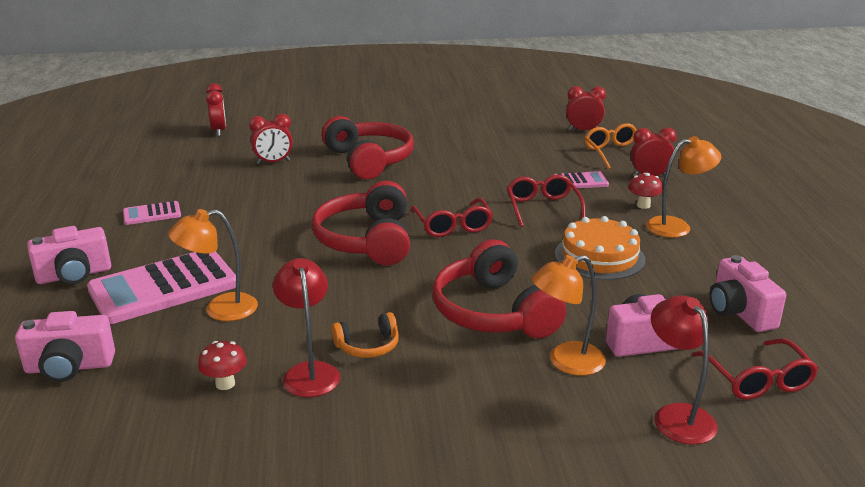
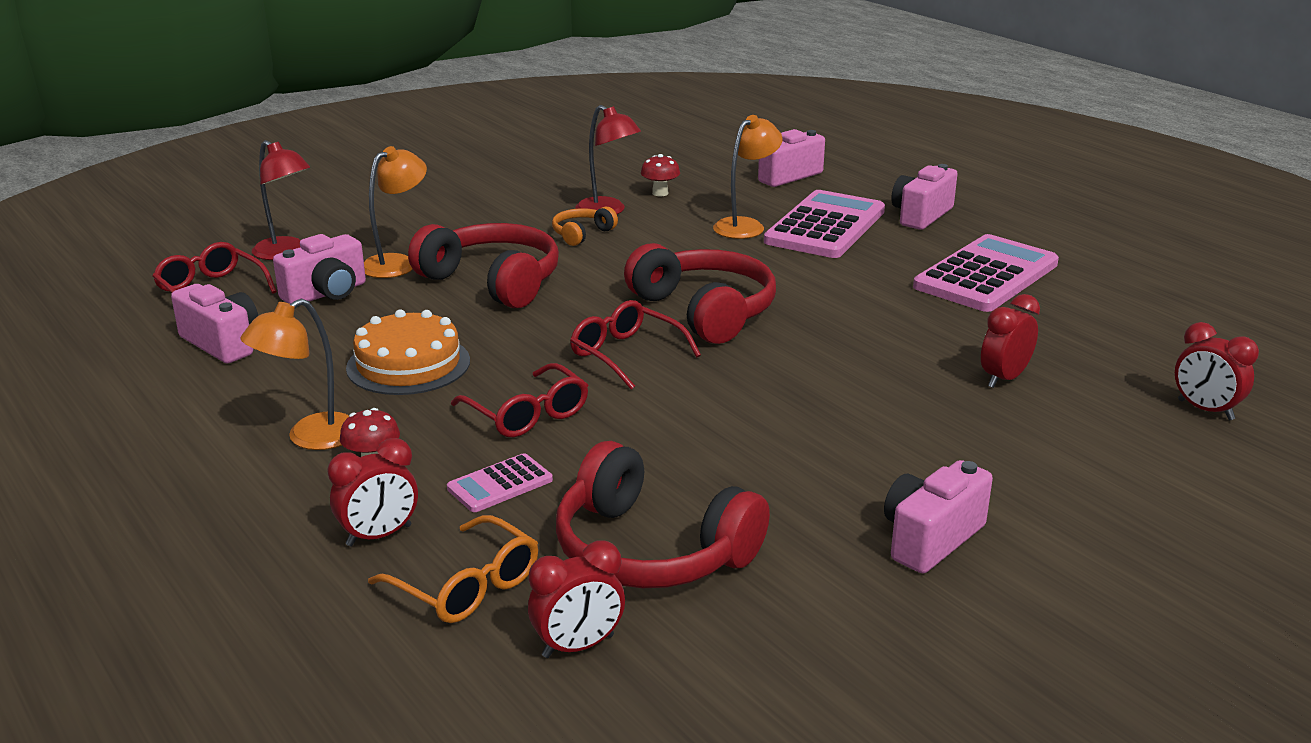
camera: 150 degrees right, 0 degrees up
(152, 214) = (986, 275): pink calculator -> pink calculator, size x2.10
(369, 160) = (880, 425): red headphones -> red headphones (651, 551)
(416, 125) = (930, 539): none -> pink camera

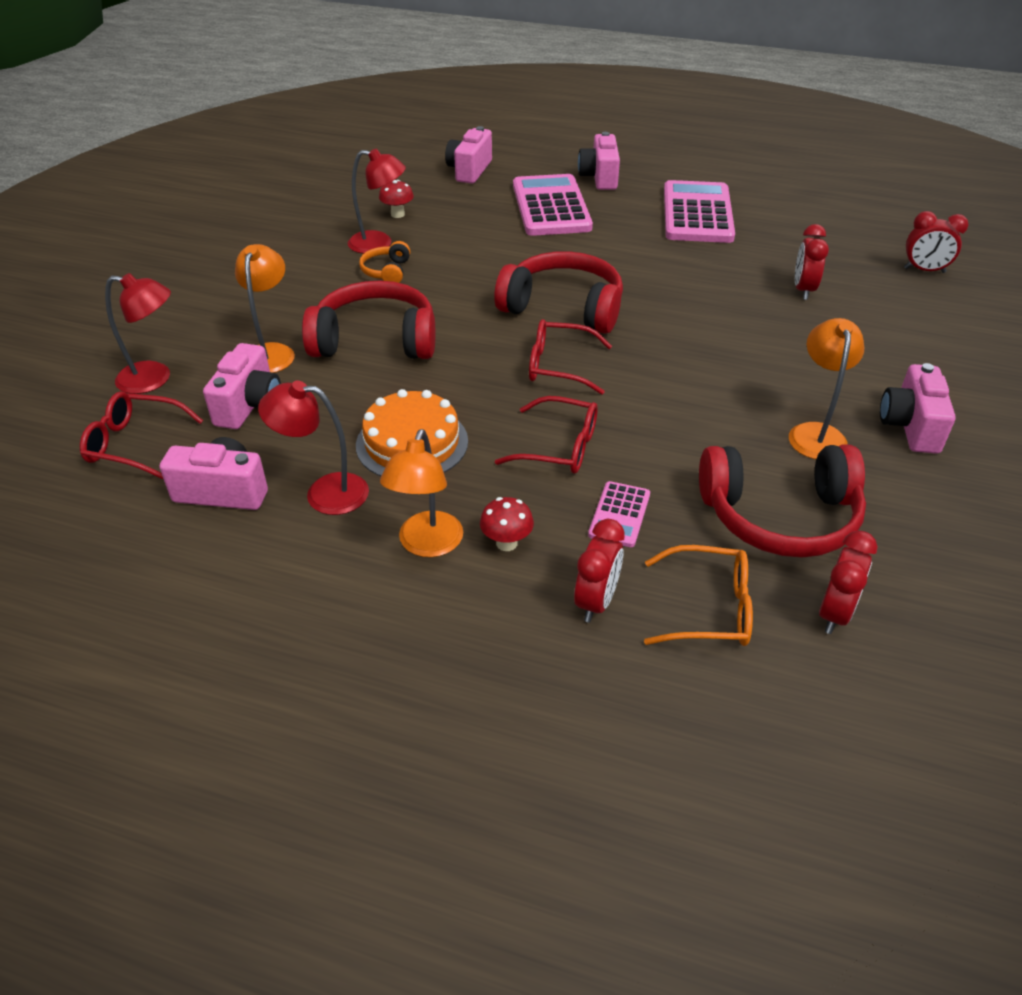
camera: 35 degrees left, 15 degrees up
(291, 372) = (324, 492): none -> red lamp
(745, 225) = (496, 224): orange lamp -> orange lamp (815, 433)

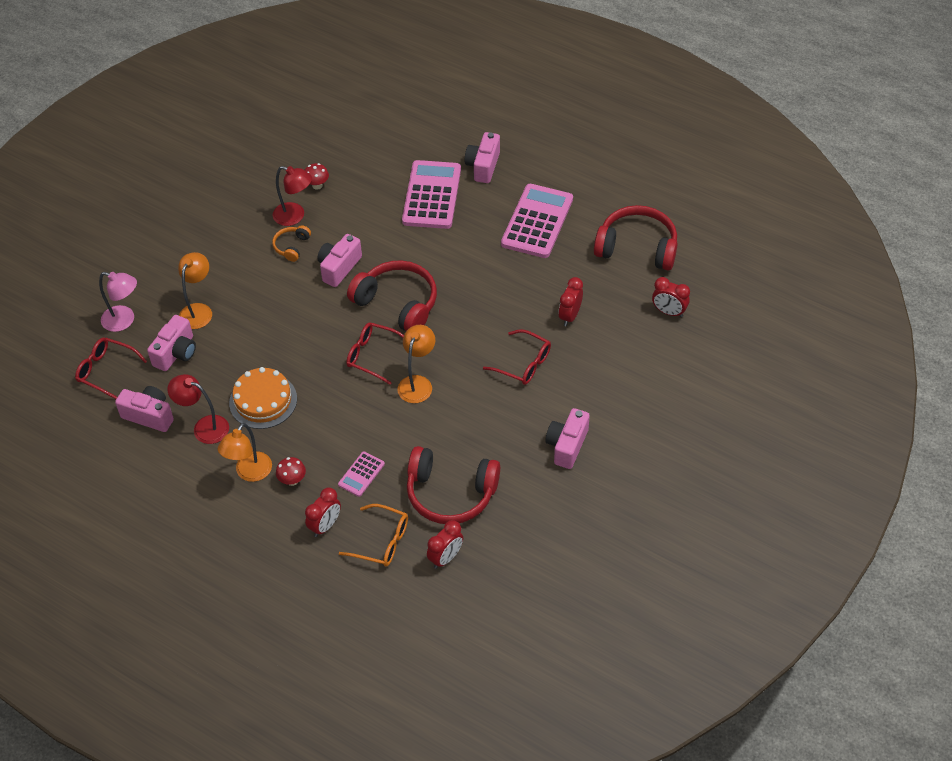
camera: 15 degrees right, 10 degrees up
(155, 379) = (124, 320): red lamp -> pink lamp
(375, 340) = (266, 311): red headphones -> red headphones (637, 247)
(469, 170) = (387, 141): pink camera -> pink camera (339, 268)
(559, 447) = (347, 420): red glasses -> red glasses (523, 364)
(815, 433) = (505, 439): orange lamp -> orange lamp (417, 383)

